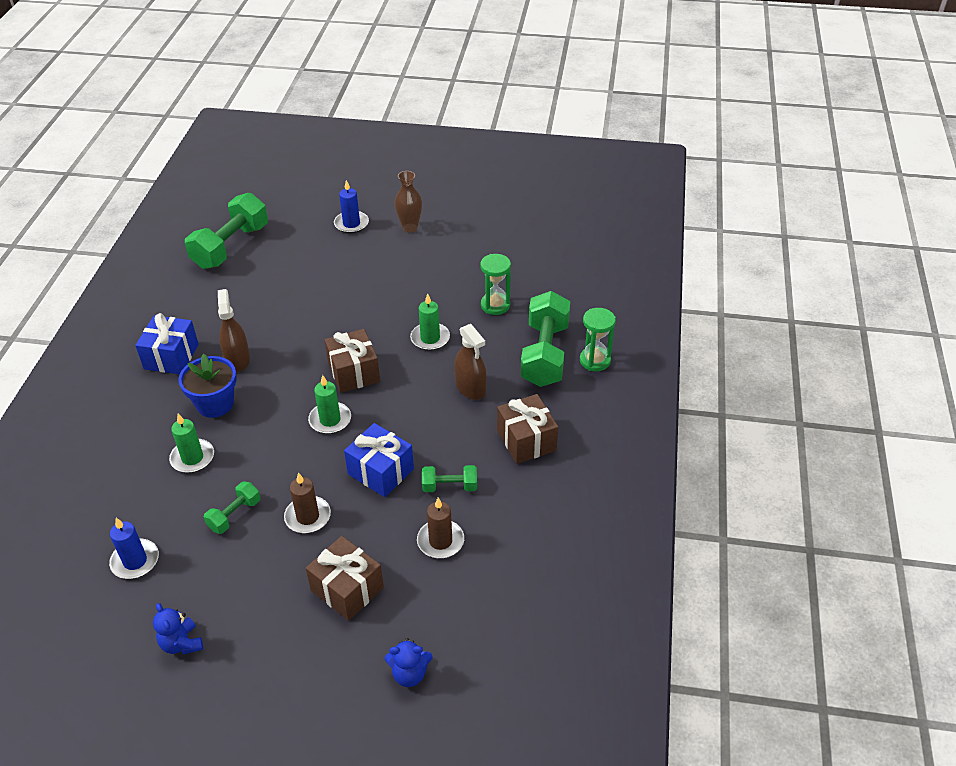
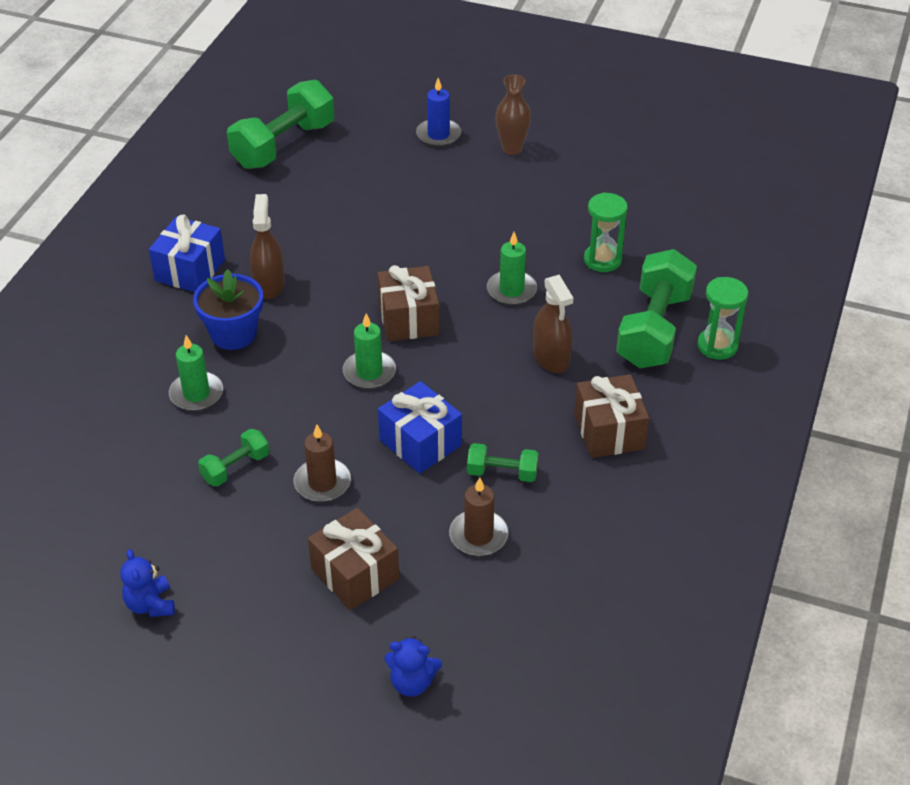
camera: 10 degrees right, 0 degrees up
(135, 561) = (111, 503): blue candle -> none

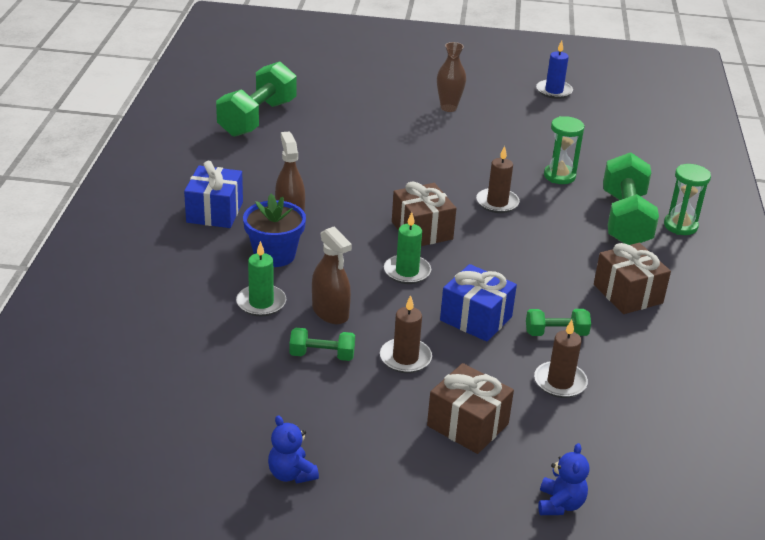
camera: 15 degrees left, 10 degrees down
(235, 467) = (322, 355): green dumbbell -> green dumbbell turned 60 degrees clockwise
(412, 682) = (560, 504): blue teddy bear -> blue teddy bear turned 75 degrees counterclockwise
(438, 135) = (384, 103): blue candle -> blue candle (554, 91)
(511, 290) = (497, 203): green candle -> brown candle
(551, 358) = (553, 247): brown spray bottle -> brown spray bottle (330, 312)

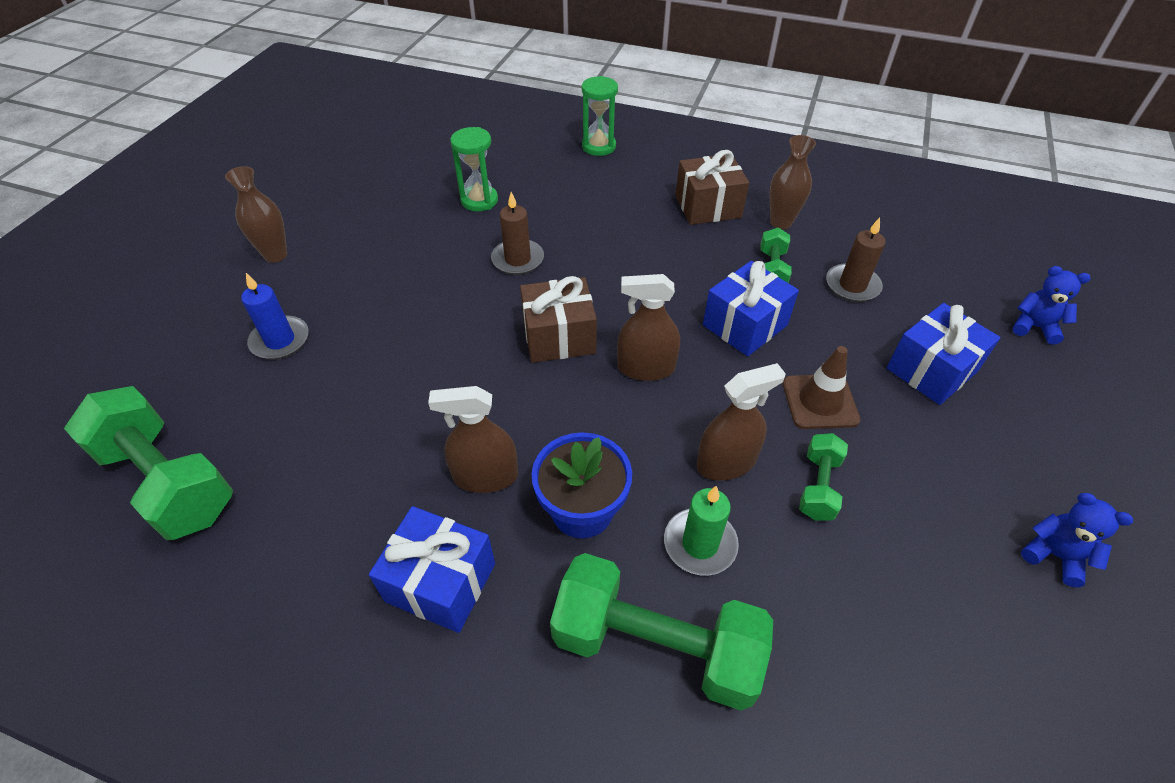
camera: 75 degrees left, 15 degrees up
(291, 474) = (1054, 555): blue teddy bear -> blue teddy bear turned 120 degrees counterclockwise
(405, 358) = (820, 401): brown candle -> brown traffic cone
(407, 272) = (646, 368): green candle -> brown spray bottle
(468, 425) = (931, 370): brown gift -> blue gift
(554, 91) = (292, 162): blue candle -> blue candle (280, 340)
(625, 219) = (578, 176): green dumbbell -> green dumbbell (656, 645)
(631, 339) = (781, 222): none -> brown vase

